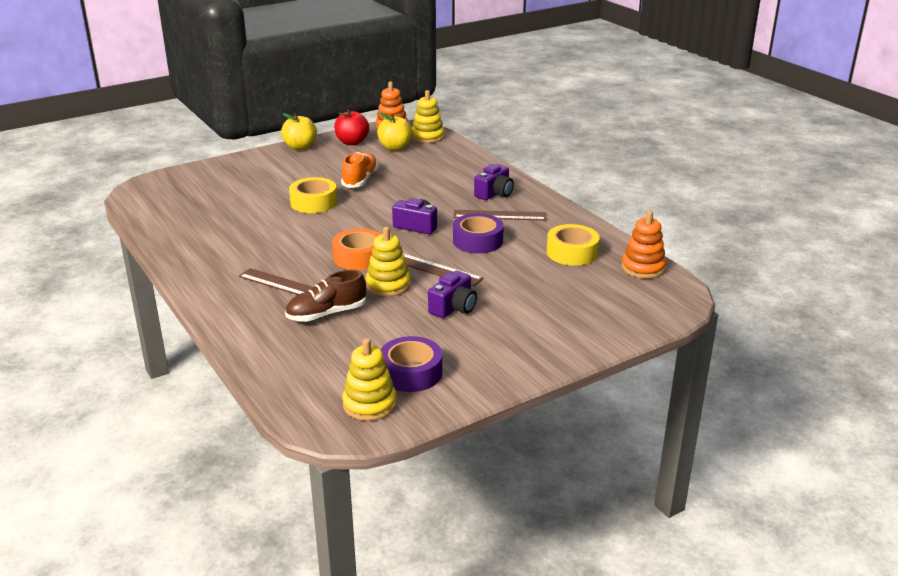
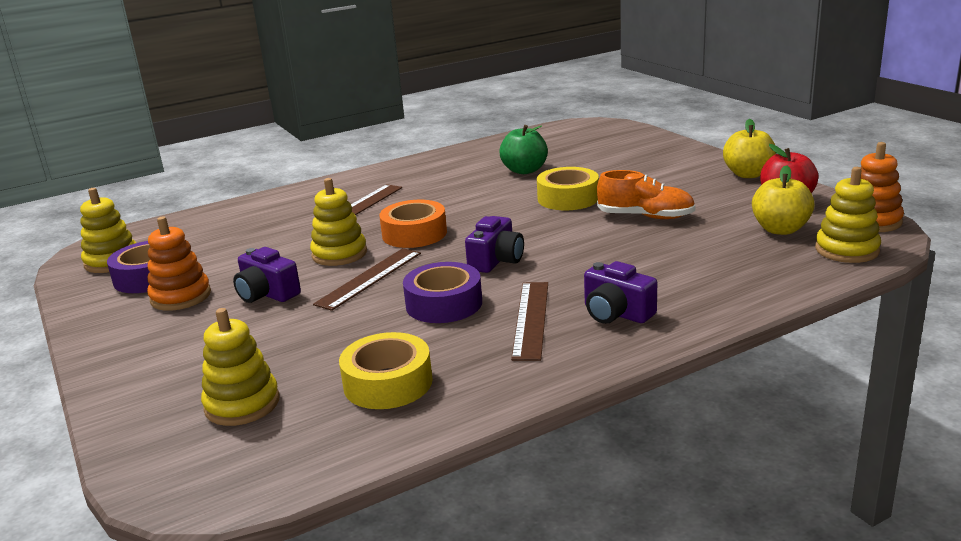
camera: 95 degrees right, 5 degrees down
(241, 217) = (524, 170): none -> green apple
(326, 314) = (291, 229): brown shoe -> none
(599, 295) = (242, 404): none -> yellow stacking toy
(643, 268) = (310, 456): orange stacking toy -> orange stacking toy (181, 297)

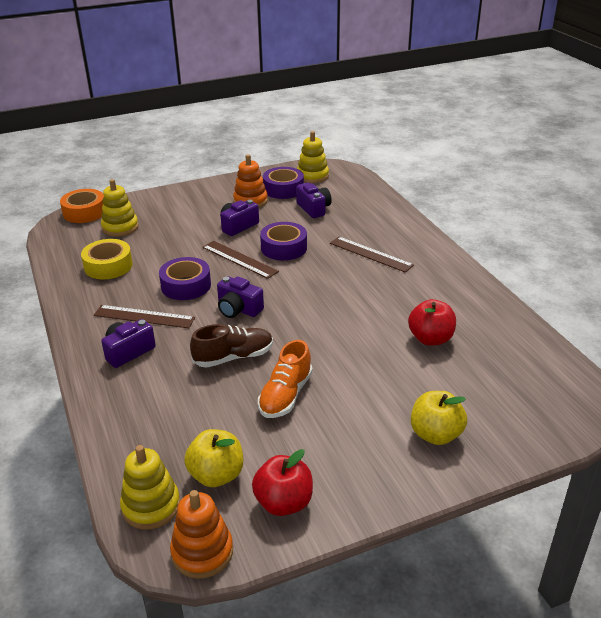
camera: 95 degrees right, 10 degrees up
(227, 248) = (314, 209): none -> purple camera
(339, 254) = (284, 248): yellow stacking toy -> purple tape
(414, 234) = (304, 277): orange tape -> orange tape (84, 212)
(524, 170) = (430, 339): green apple -> red apple
(568, 198) = (347, 356): yellow tape -> none
(595, 249) = (233, 357): none -> brown shoe
(748, 174) = (372, 495): yellow apple -> yellow apple (435, 434)

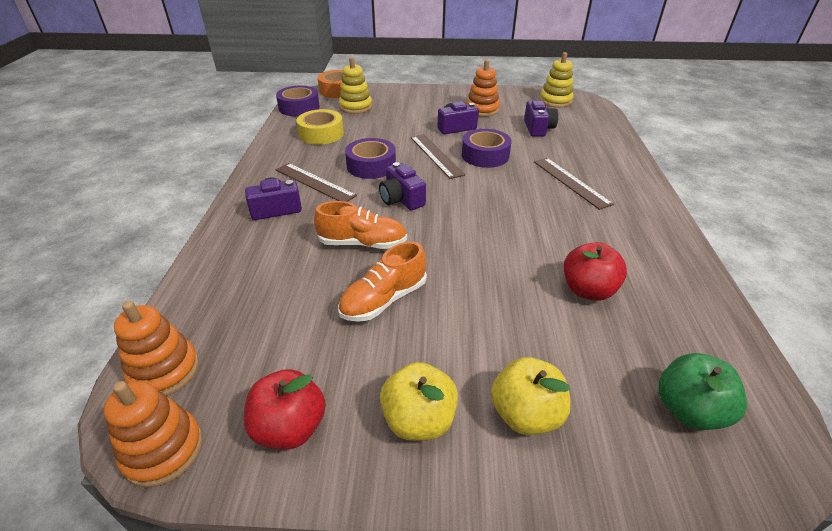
camera: 25 degrees right, 5 degrees up
(151, 506) = (164, 371): yellow stacking toy -> orange stacking toy
(216, 475) = (250, 362): yellow apple -> yellow apple (419, 420)
(233, 357) = (362, 243): brown shoe -> orange shoe
(283, 189) = (519, 106): purple tape -> purple tape (299, 107)
(530, 395) = (688, 410): none -> green apple

